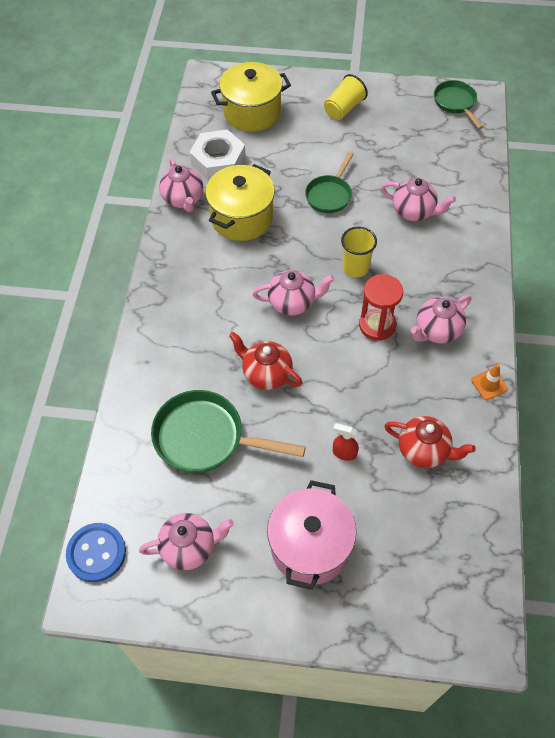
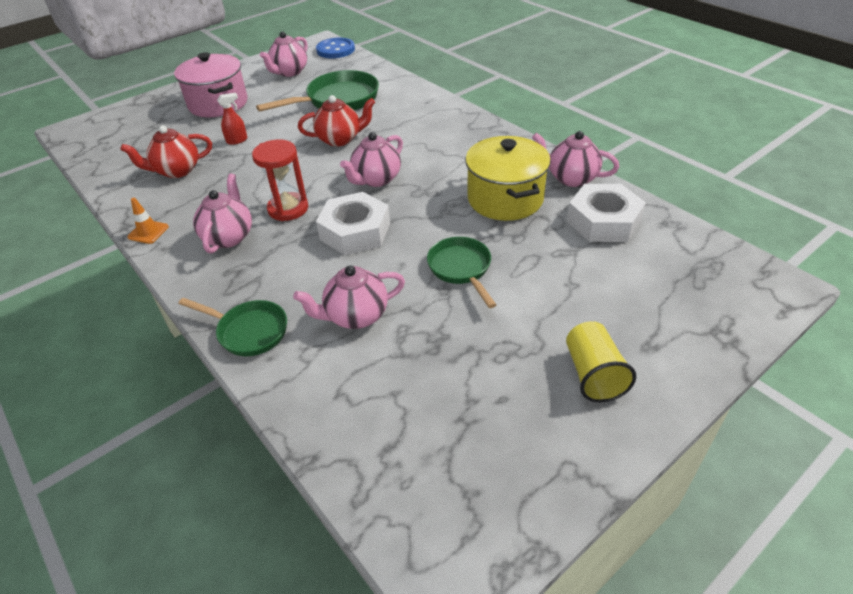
camera: 135 degrees right, 15 degrees down
(252, 112) = (667, 285): yellow pot -> none
(355, 268) = (355, 231): yellow cup -> white nut
(455, 103) = (471, 525): green pan -> green pan (249, 331)

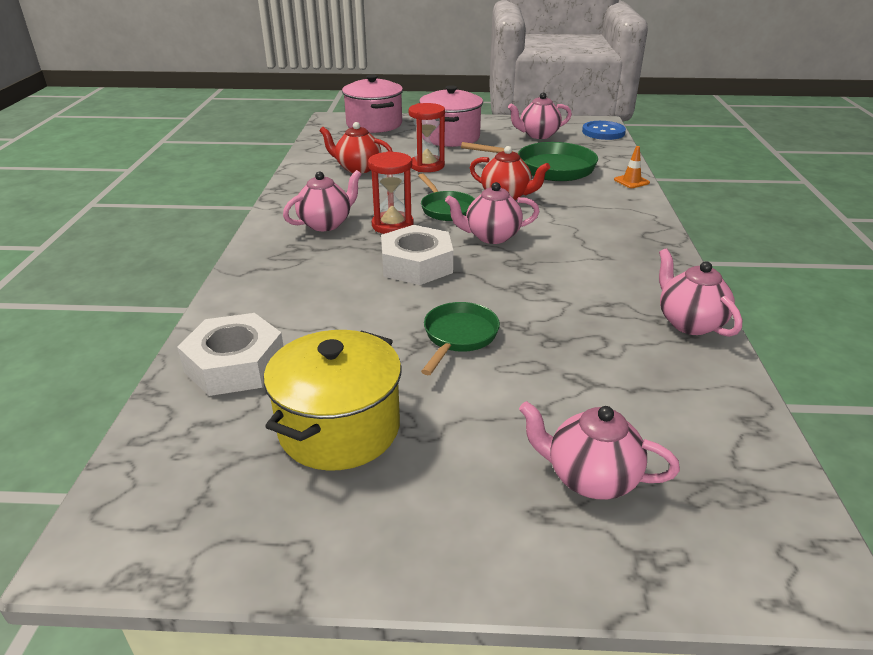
camera: 40 degrees right, 10 degrees down
(124, 119) = (374, 124): none -> pink pot
(148, 232) = (284, 197): orange traffic cone -> orange traffic cone (631, 181)
(237, 140) = (427, 166): red spray bottle -> red hourglass
(249, 331) = (246, 288): green pan -> green pan (446, 209)
(356, 316) = (326, 321): pink teapot -> pink teapot (590, 478)
(505, 199) = (587, 306): yellow pot -> yellow pot (339, 428)
(593, 374) = (443, 494): yellow cup -> none
(603, 221) = (667, 377): white nut -> white nut (235, 365)

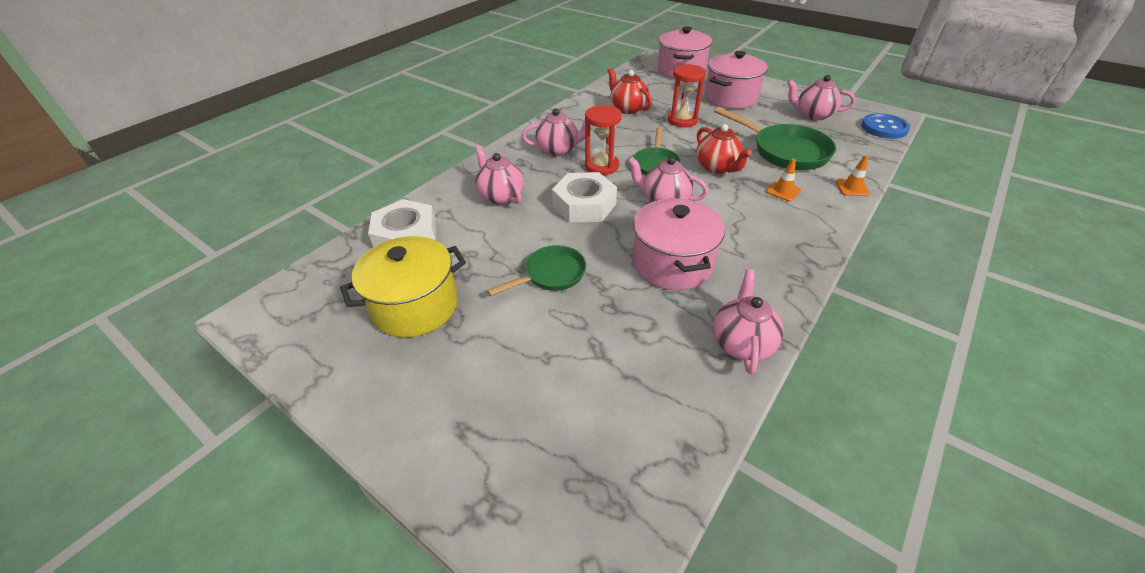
camera: 35 degrees right, 10 degrees up
(561, 285) = (672, 264): none -> pink pot
(583, 199) = (783, 191): none -> orange traffic cone
(590, 478) = (519, 424): pink teapot -> pink teapot (501, 196)

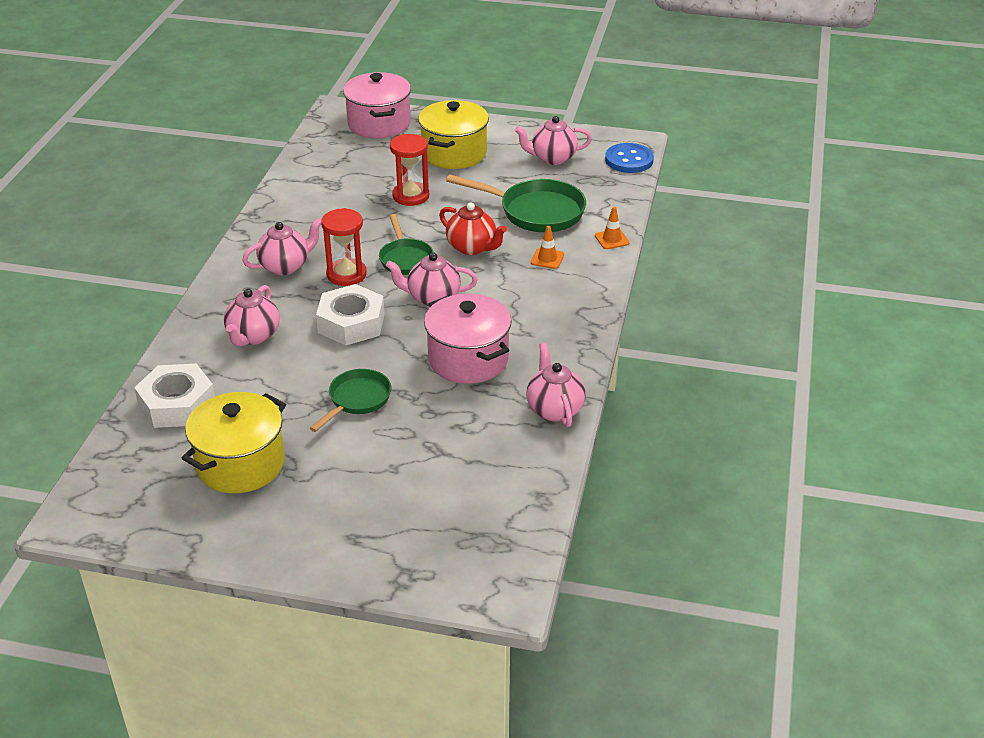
camera: 25 degrees left, 5 degrees down
(501, 196) = (253, 336): pink teapot -> pink teapot turned 105 degrees counterclockwise
(628, 108) = (339, 193): red teapot -> none
(730, 98) = (454, 153): pink pot -> yellow pot

